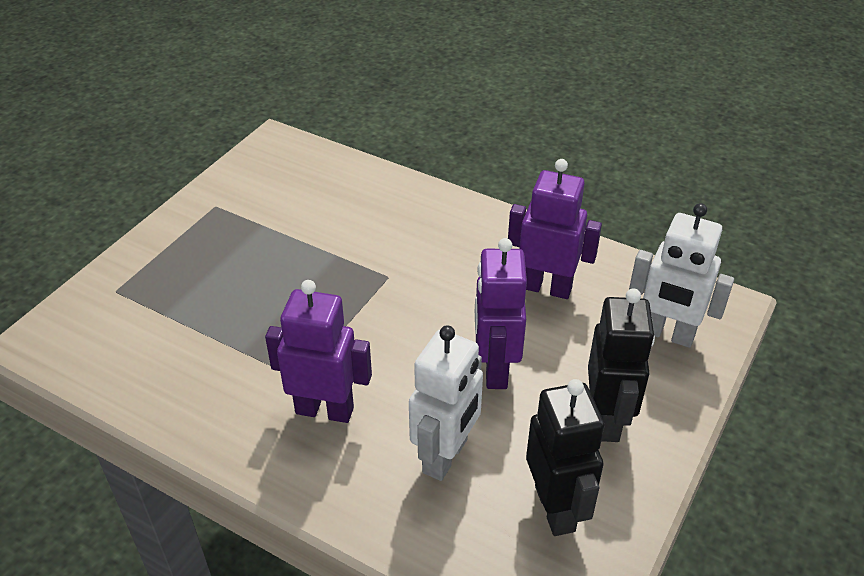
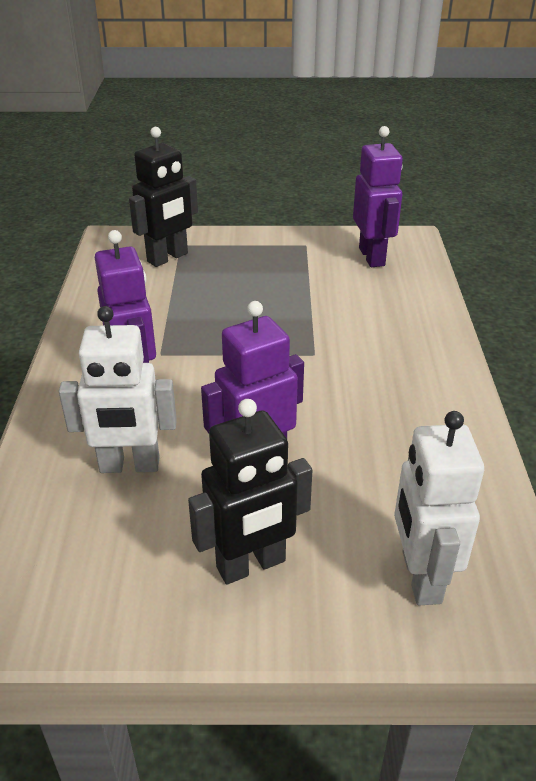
camera: 60 degrees right, 5 degrees down
(546, 287) = (398, 455): purple robot -> purple robot (372, 257)
(555, 508) = (111, 563): black robot -> black robot (168, 258)

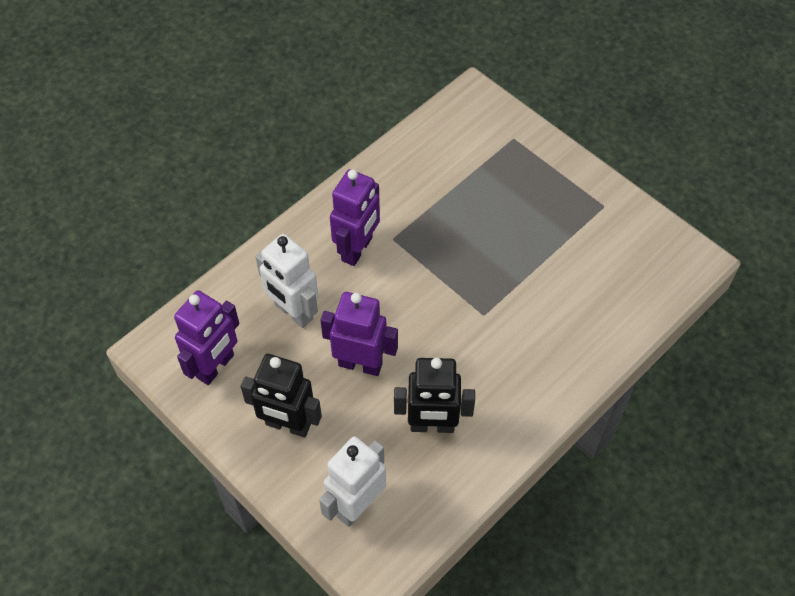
camera: 45 degrees right, 20 degrees up
(168, 258) = (489, 147): black robot -> black robot (432, 425)
(372, 257) = (637, 257): purple robot -> purple robot (216, 366)

